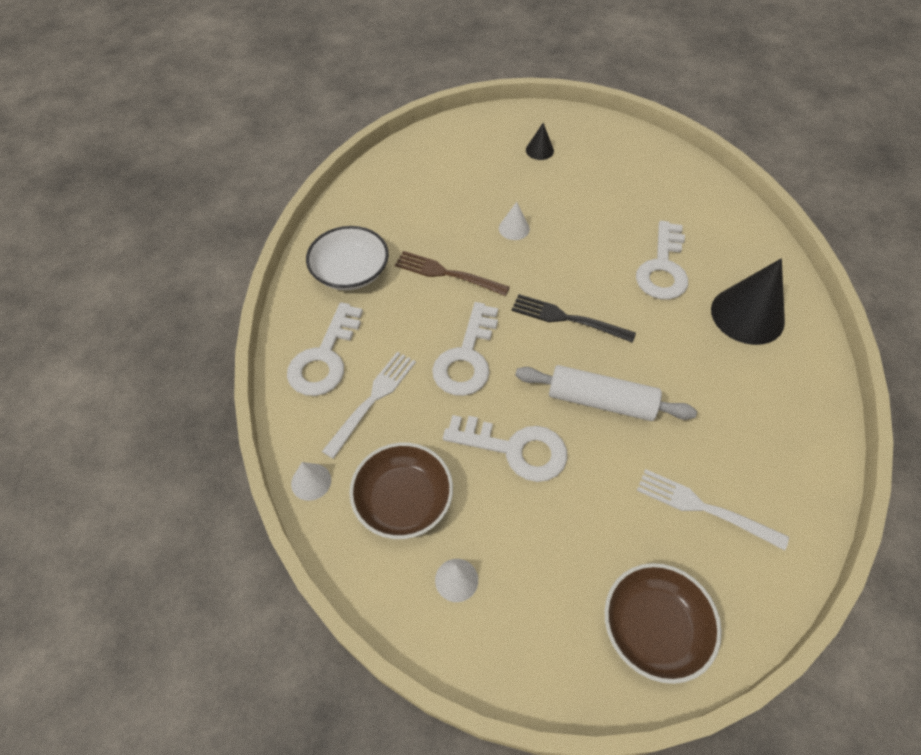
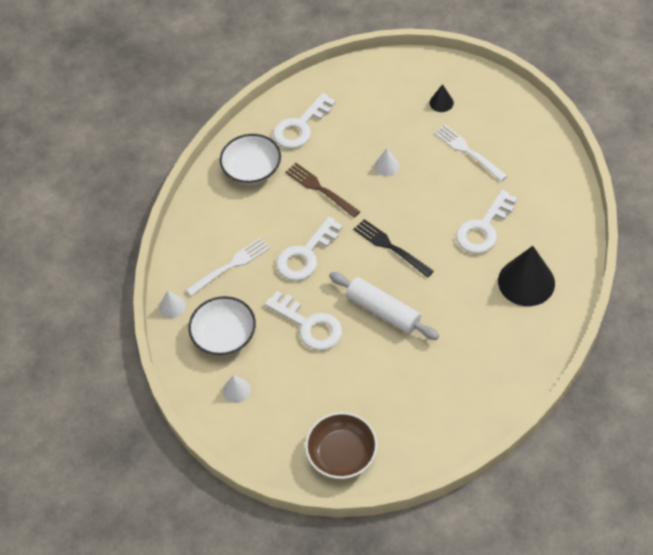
camera: 25 degrees right, 0 degrees up
(325, 358) = (210, 228): white key -> white key (300, 126)
(403, 500) = (224, 335): brown bowl -> white bowl
(703, 508) = (413, 398): white fork -> white fork (467, 151)

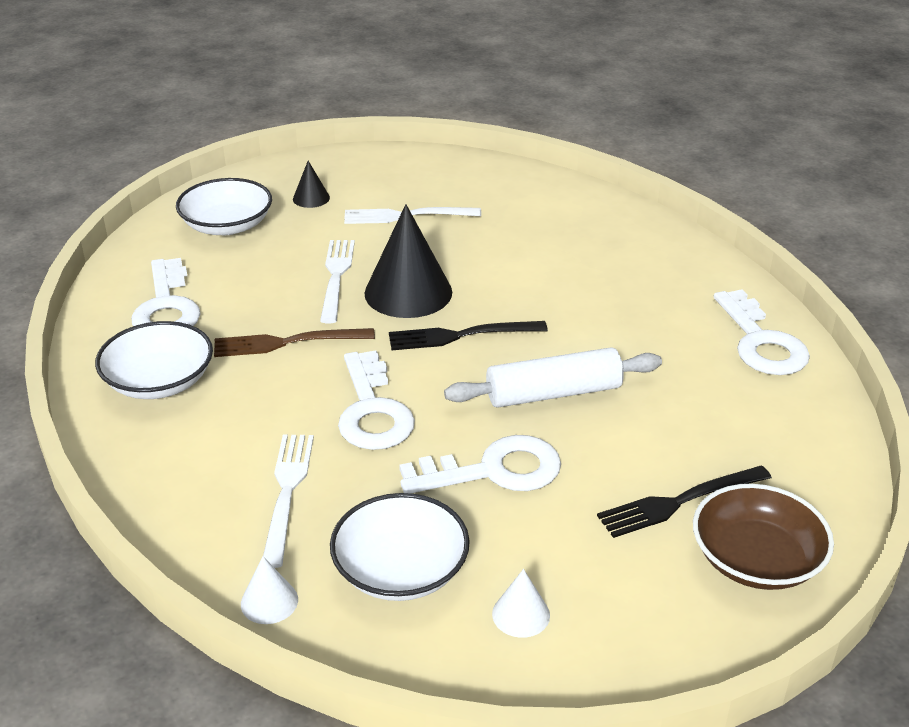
camera: 55 degrees left, 20 degrees down
(352, 404) = (679, 502): none -> black fork
(382, 92) = (227, 225): none -> white bowl
(386, 166) = (336, 276): white cone -> white fork
(483, 228) = (529, 259): white key -> white key (761, 342)
(526, 282) = (643, 270): black cone -> black cone (408, 292)

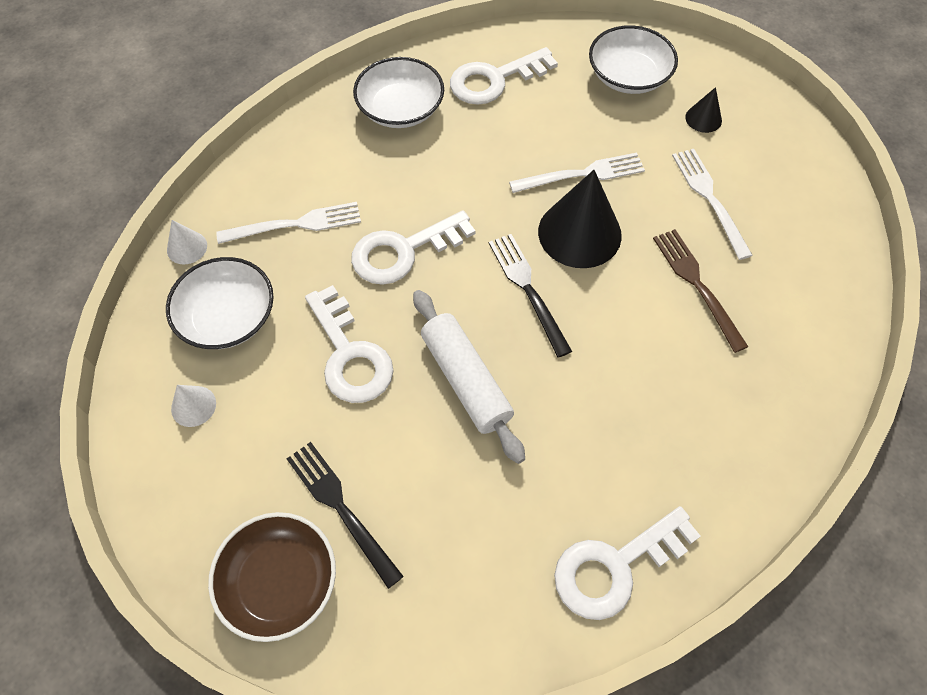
camera: 75 degrees right, 25 degrees up
(286, 343) = (474, 169): brown fork -> brown fork (696, 284)

